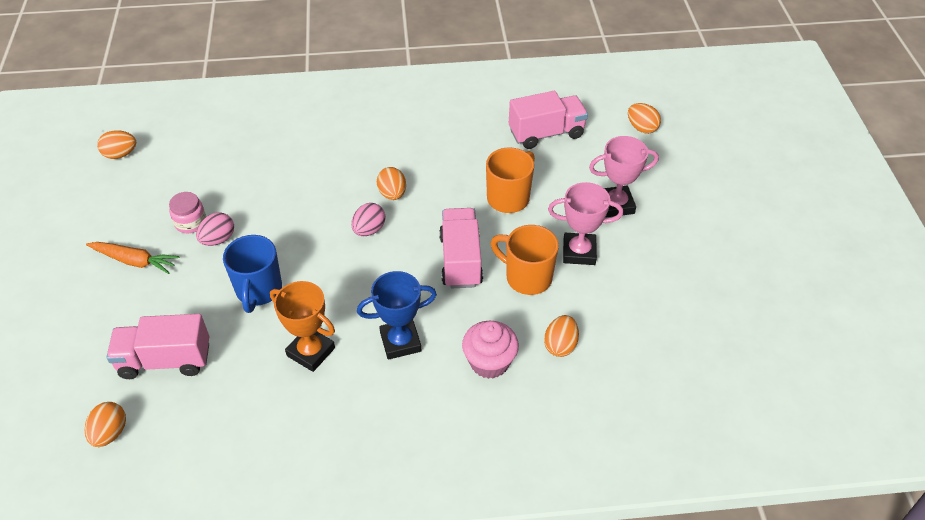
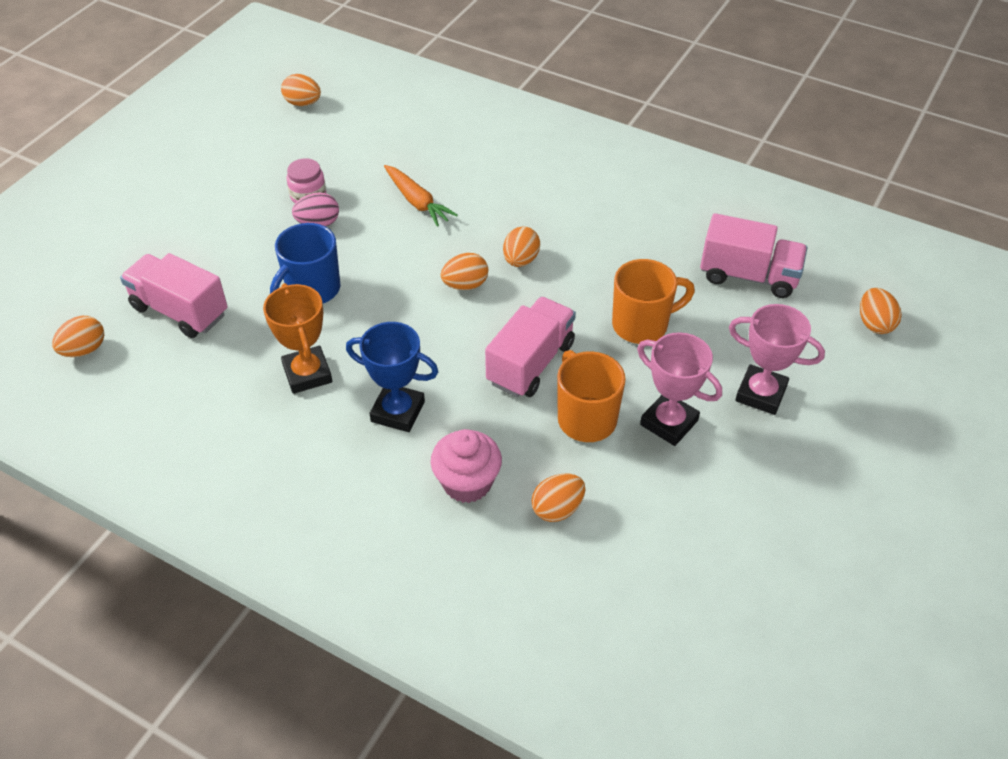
camera: 35 degrees right, 0 degrees up
(134, 261) = (231, 207): orange carrot -> orange carrot (417, 202)
(369, 230) = (465, 285): pink egg -> orange egg

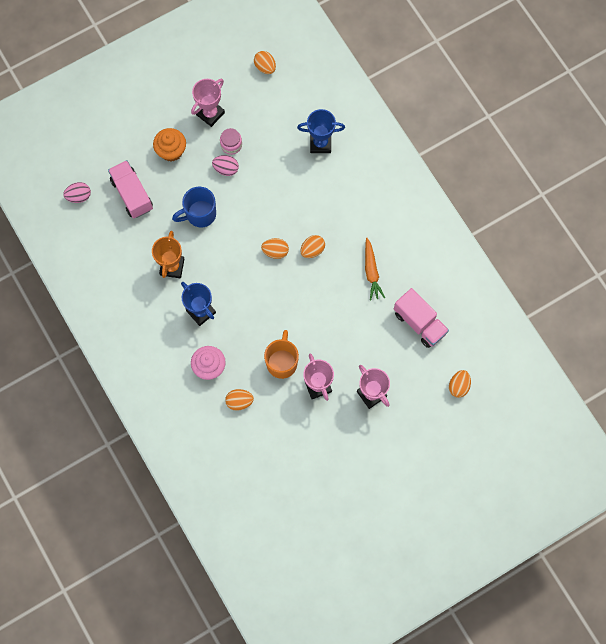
camera: 30 degrees right, 25 degrees up
(84, 350) = (79, 196): orange egg -> pink egg
(216, 236) = (171, 151): none -> orange cupcake
(252, 175) = (210, 114): none -> pink trophy
(417, 202) = (284, 180): orange carrot -> orange carrot (371, 272)
(440, 147) = (320, 143): none -> blue trophy
(530, 363) = (277, 317): pink truck -> none
(642, 325) = (344, 324): orange mug -> none

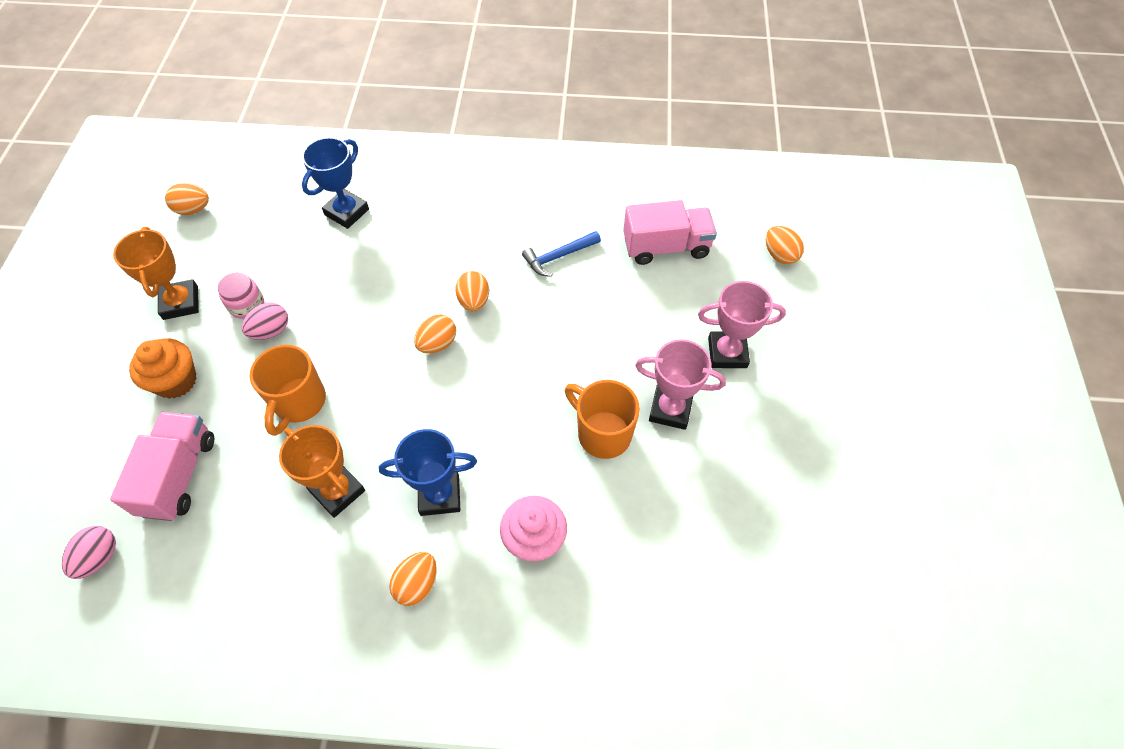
camera: 55 degrees left, 15 degrees down
(132, 194) = (179, 475): pink truck -> pink truck turned 90 degrees clockwise
(200, 214) = (299, 403): blue mug -> orange mug
(210, 114) = (181, 303): pink trophy -> orange trophy
(239, 401) = (621, 530): orange egg -> orange egg (417, 584)
(371, 272) = (558, 256): orange carrot -> blue hammer

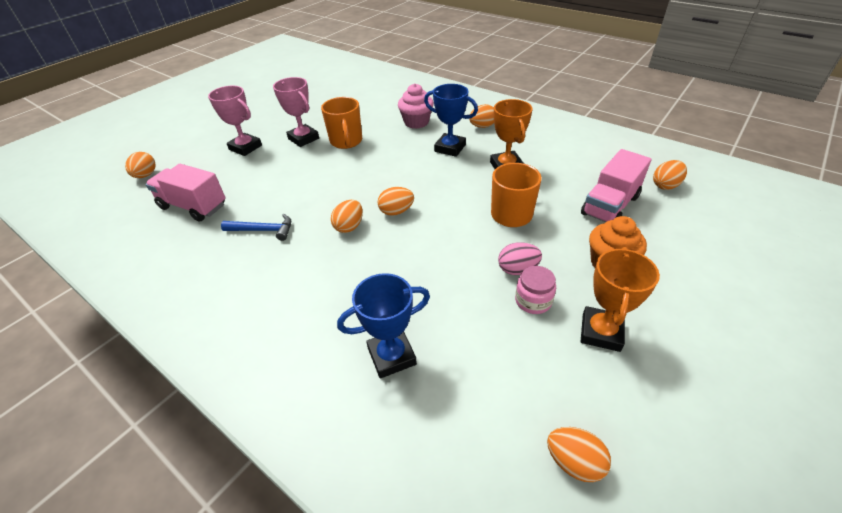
camera: 145 degrees left, 15 degrees down
(99, 557) = (665, 185): pink egg -> orange egg

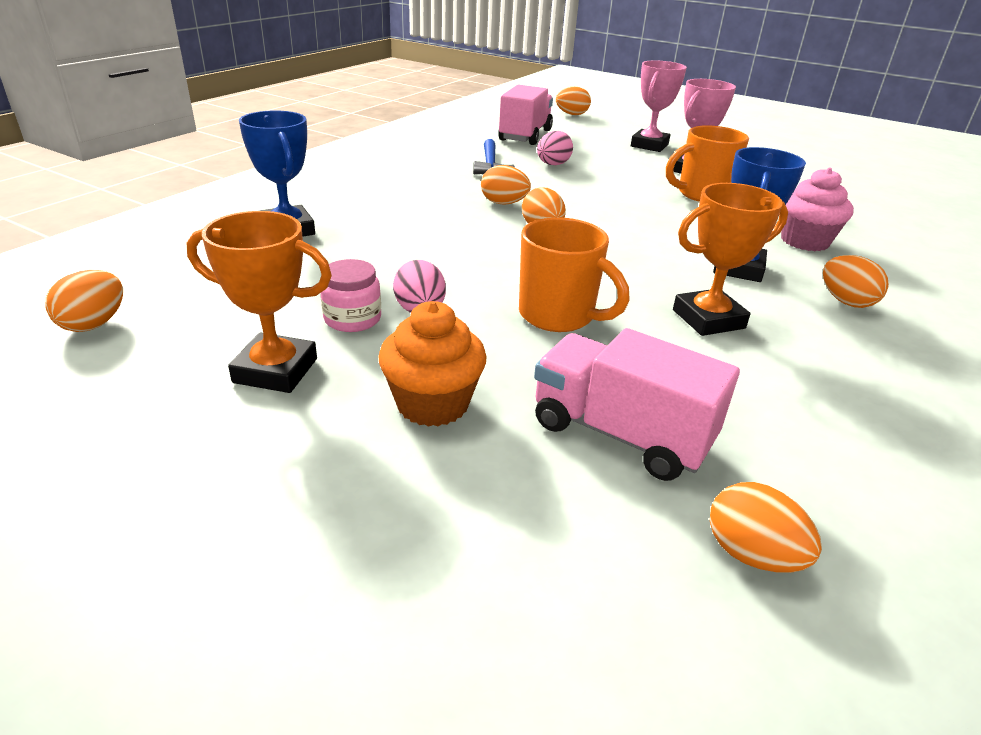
camera: 80 degrees right, 10 degrees down
(273, 197) = (552, 165): none -> pink egg

